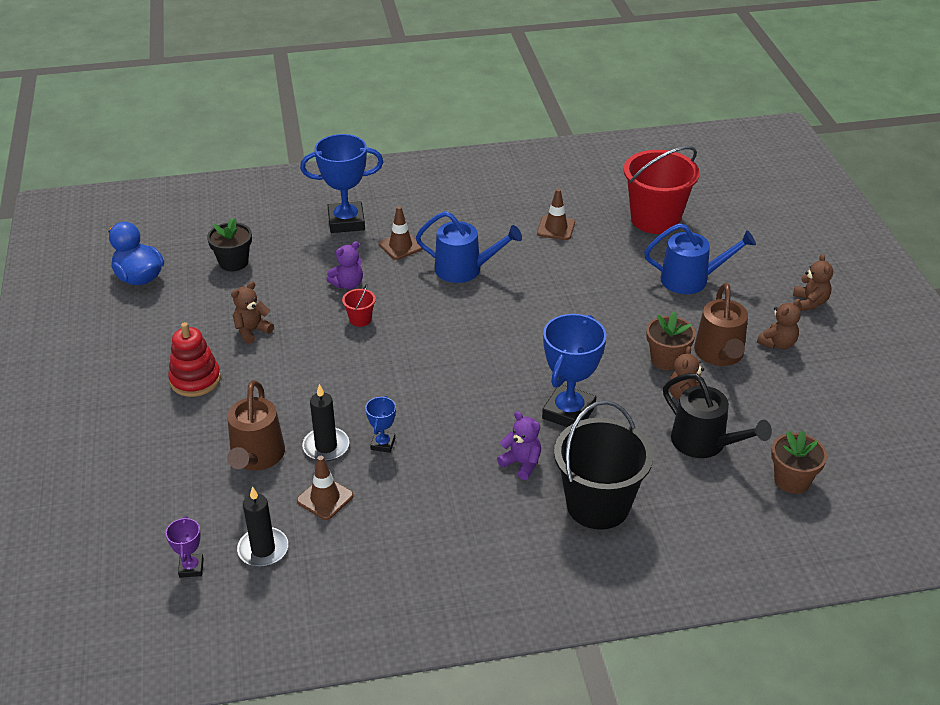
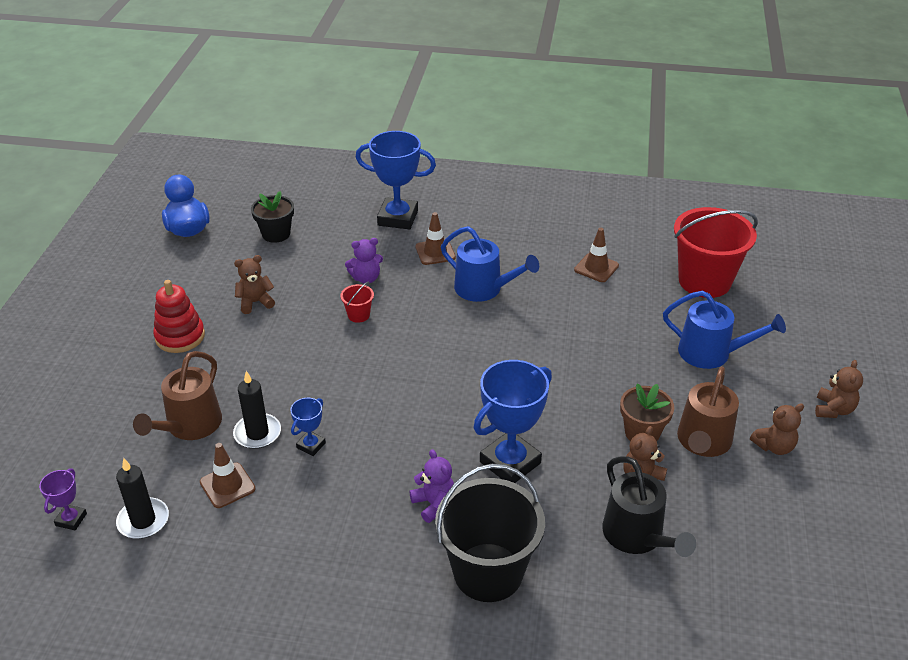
camera: 20 degrees right, 0 degrees up
(792, 480) = (715, 607): brown flower pot -> none

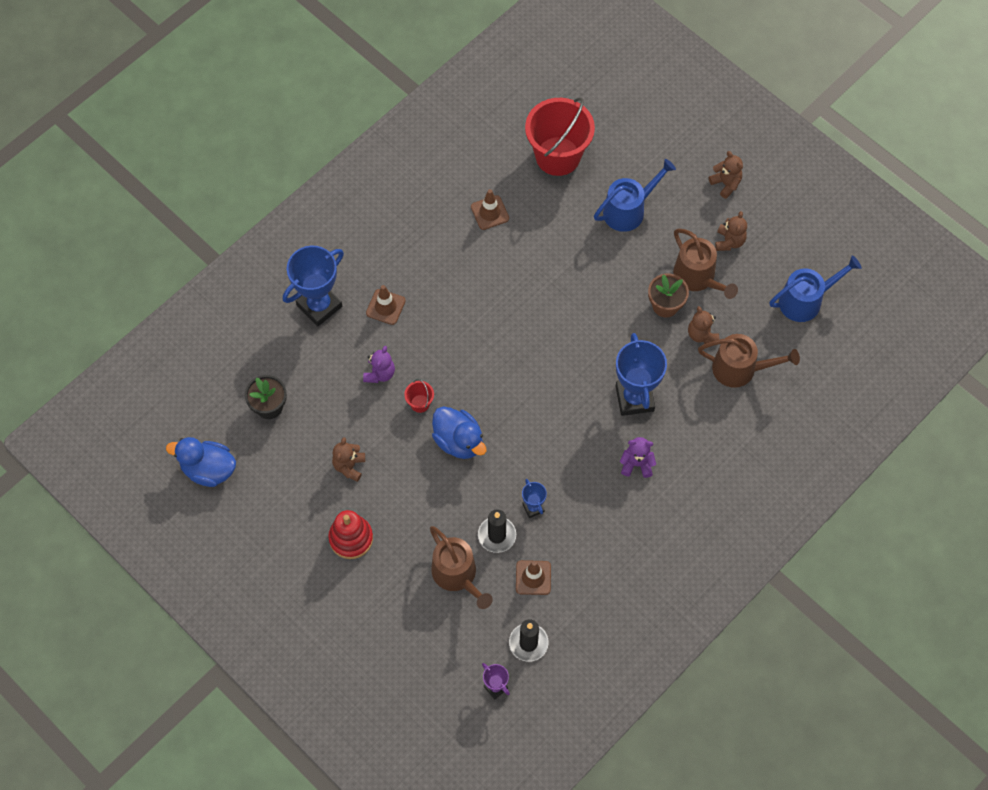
camera: 55 degrees left, 25 degrees up
(341, 357) = (459, 441): none -> blue duck
(483, 289) = (455, 302): blue watering can -> blue watering can (805, 301)
(488, 572) = (709, 467): black bucket -> none
(637, 536) = (740, 369): black watering can -> brown watering can

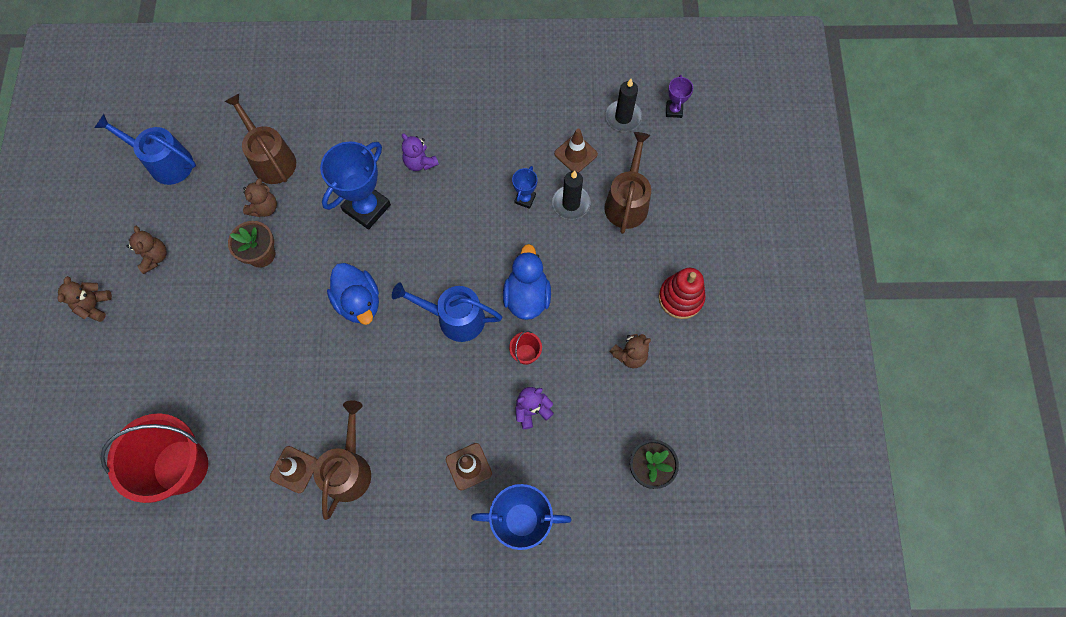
camera: 135 degrees left, 5 degrees up
(208, 469) = (747, 459): blue duck -> blue duck (358, 302)
(628, 210) = (190, 358): blue watering can -> blue watering can (455, 318)
(697, 277) = (212, 252): brown watering can -> brown watering can (349, 469)
(729, 241) = (154, 257): brown teddy bear -> brown teddy bear turned 105 degrees clockwise

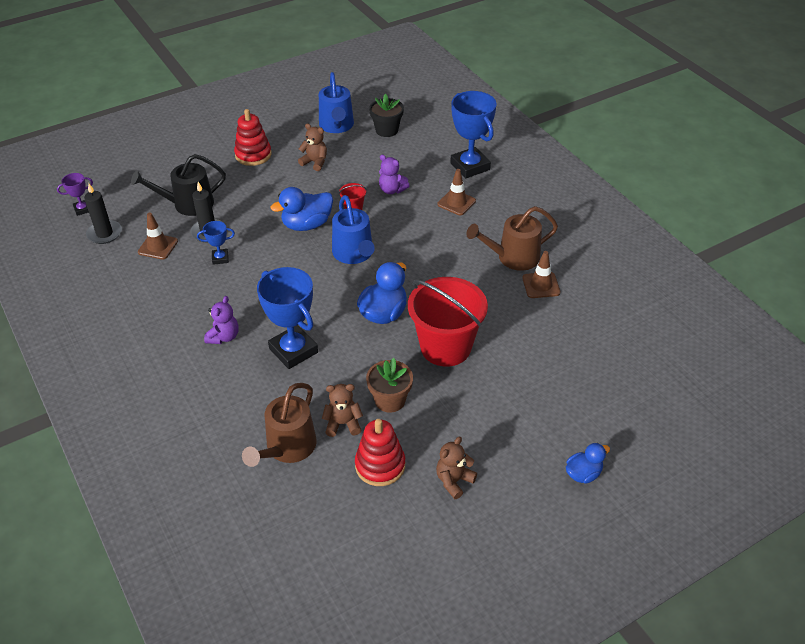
camera: 120 degrees left, 25 degrees down
(85, 355) = (583, 474): none -> blue duck
(94, 305) = (536, 499): brown teddy bear -> none
(165, 163) = (349, 539): blue watering can -> blue watering can (336, 126)
(181, 466) = (602, 350): red bucket -> red bucket (445, 347)
(207, 214) = (380, 465): none -> red stacking toy
(366, 208) = (293, 350): blue trophy -> blue trophy turned 45 degrees clockwise
(627, 202) = (188, 204): brown watering can -> black watering can

